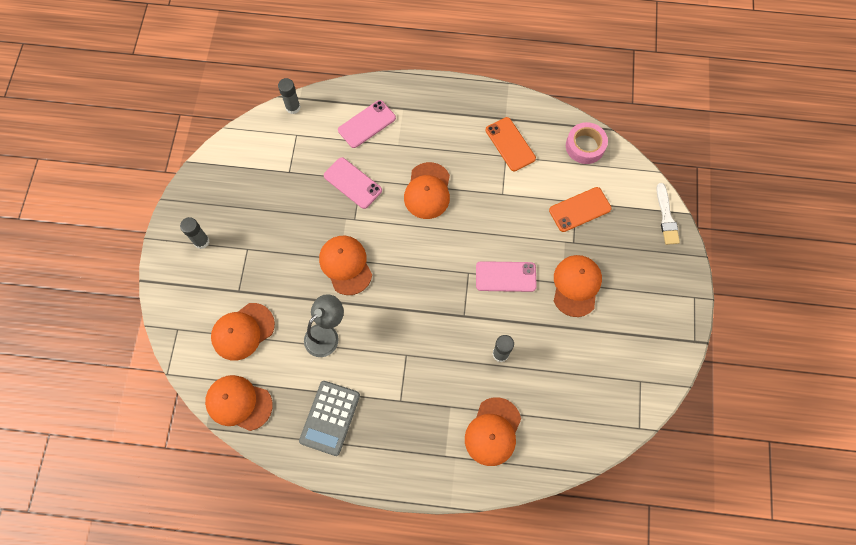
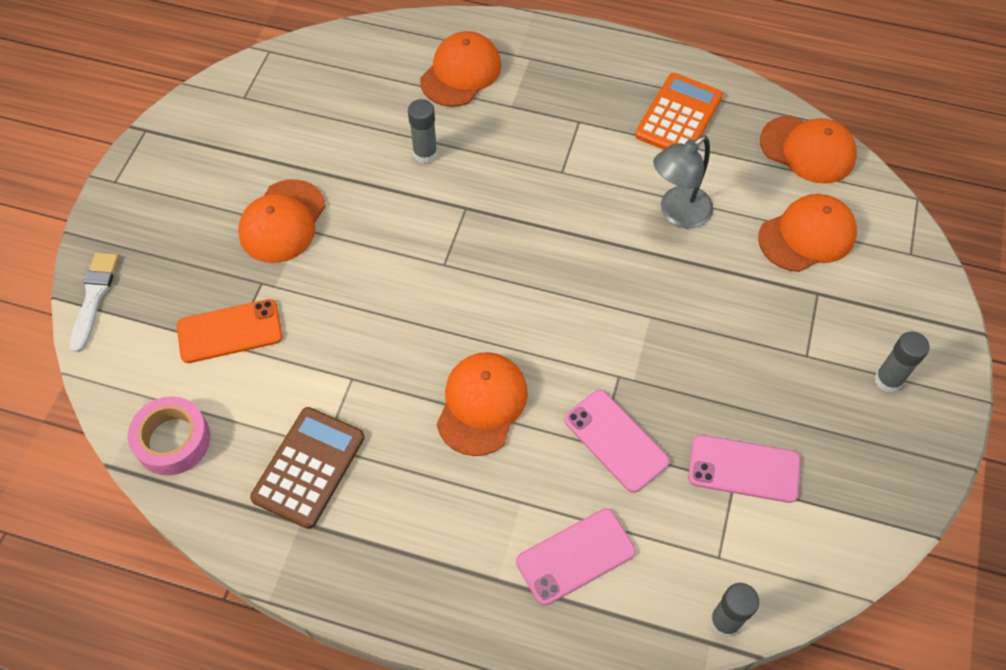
camera: 170 degrees left, 10 degrees down
(330, 418) = (678, 116): grey calculator -> orange calculator
(345, 265) = (640, 305): orange cap -> none
(505, 276) = (386, 250): pink phone -> pink phone (743, 469)
(510, 144) = (308, 467): orange phone -> brown calculator

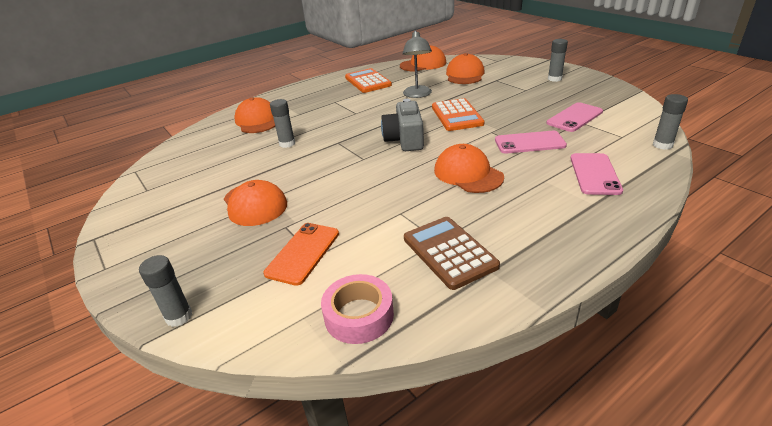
camera: 50 degrees left, 25 degrees down
(94, 297) = (179, 316): white brush -> grey glue stick
(524, 281) = (405, 139): none -> grey camera
(641, 305) = (457, 115): none -> orange calculator

